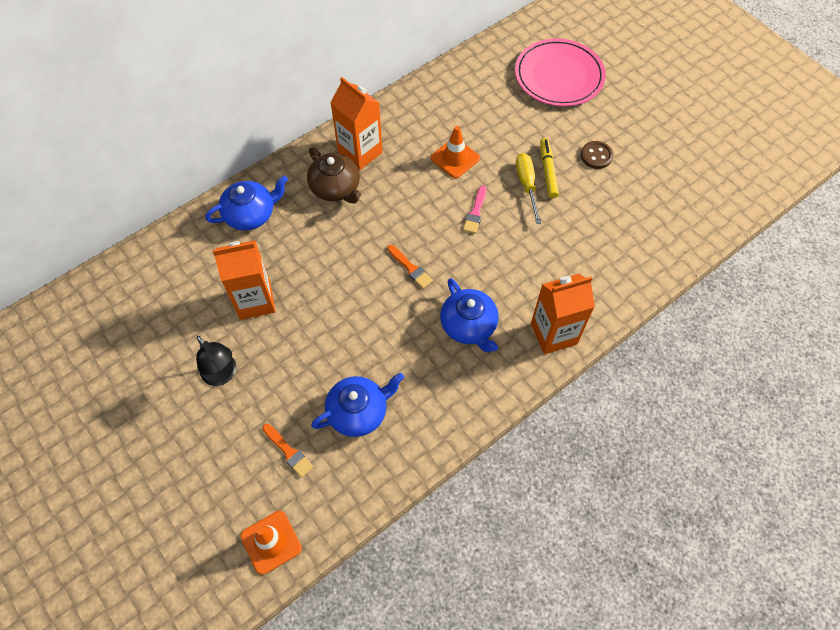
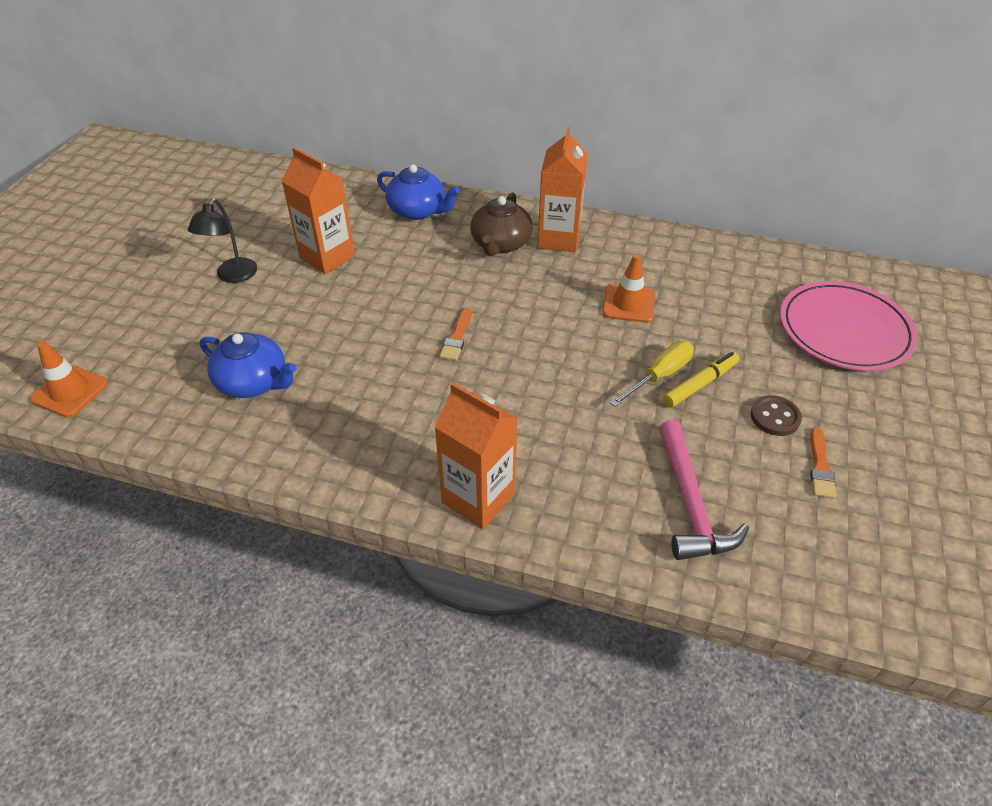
camera: 55 degrees right, 15 degrees down
(288, 452) = (176, 355): orange brush -> orange brush (820, 467)
(469, 325) = (425, 417): blue teapot -> none
(475, 212) = (577, 352): pink brush -> none
(626, 235) = (690, 503): none -> pink hammer

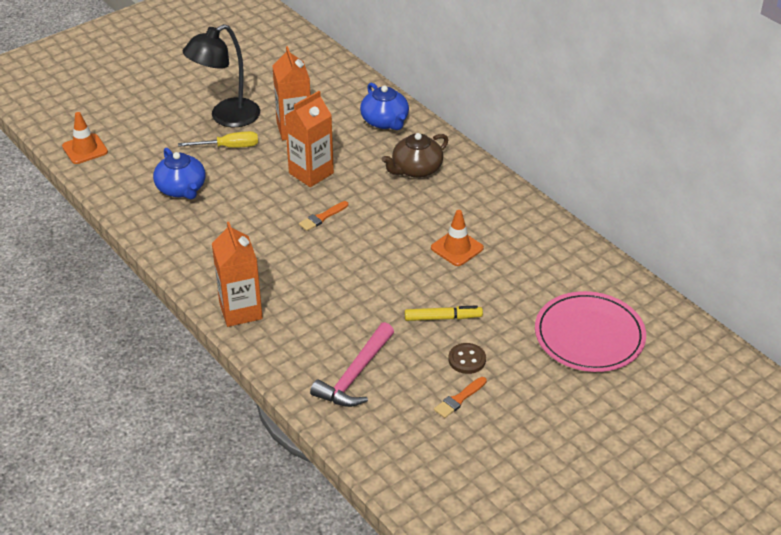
camera: 35 degrees right, 5 degrees down
(232, 276) = (226, 117): black lamp -> black lamp, size x1.63
(559, 239) = (460, 183): orange carton -> orange carton (311, 173)
(659, 376) = (422, 300): yellow screwdriver -> yellow screwdriver (229, 147)

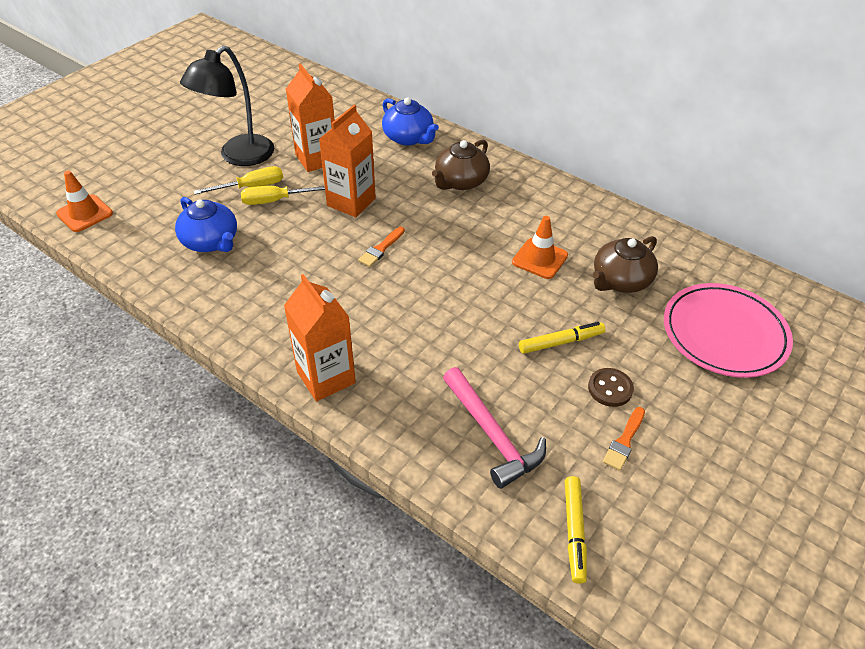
camera: 15 degrees left, 5 degrees up
(246, 162) = (276, 200): none -> yellow screwdriver
(355, 375) = (492, 435): pink hammer -> pink hammer turned 45 degrees counterclockwise
(388, 451) = (574, 532): none -> yellow marker
(520, 278) = (620, 280): none -> brown teapot

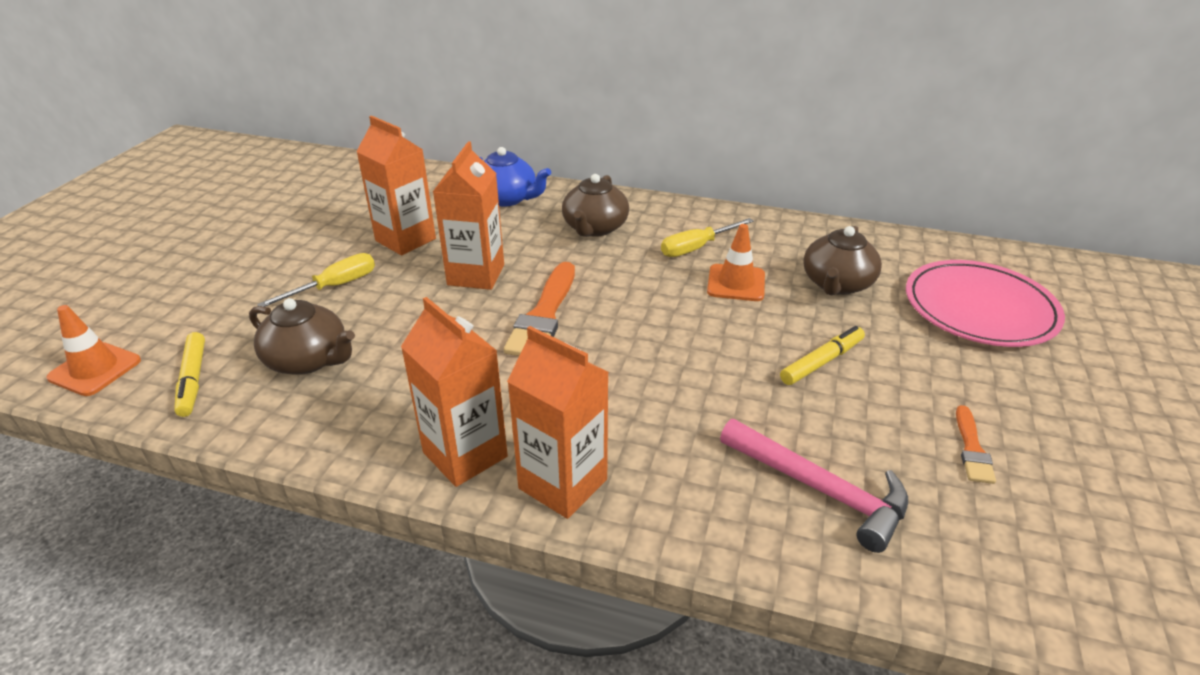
camera: 20 degrees left, 10 degrees down
(211, 241) = (308, 360): blue teapot -> brown teapot
(239, 156) = (300, 257): black lamp -> none
(276, 200) = (376, 294): yellow screwdriver -> yellow screwdriver (696, 248)
(276, 339) = (465, 454): none -> orange carton
(381, 248) = (544, 315): orange brush -> orange brush, size x1.86
(574, 532) = (1002, 576): yellow marker -> yellow marker (193, 380)
(610, 388) = (912, 396): brown button -> none

